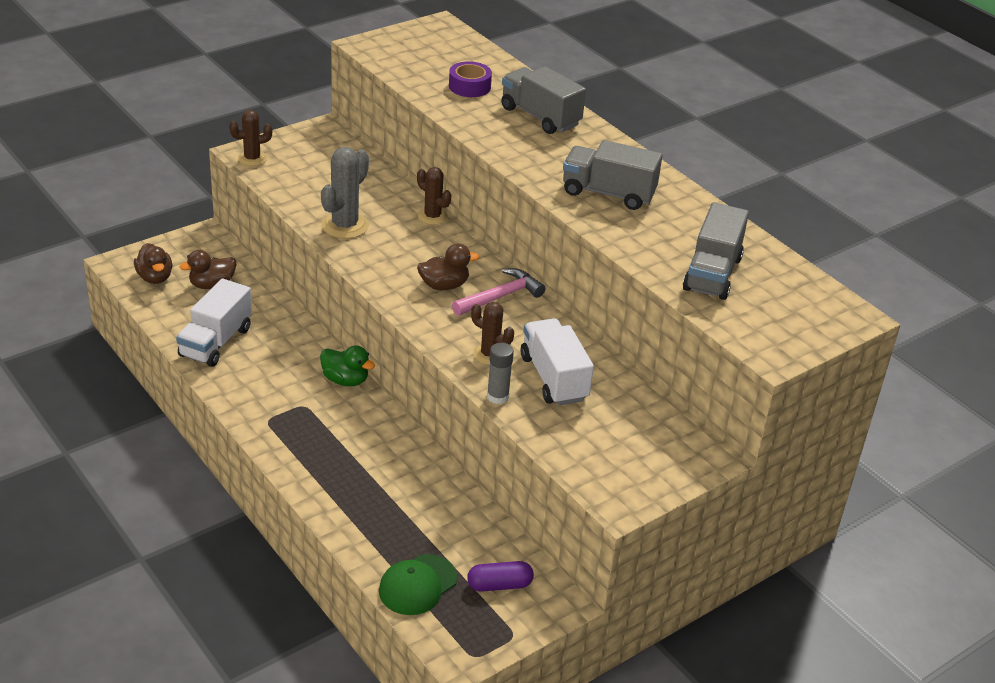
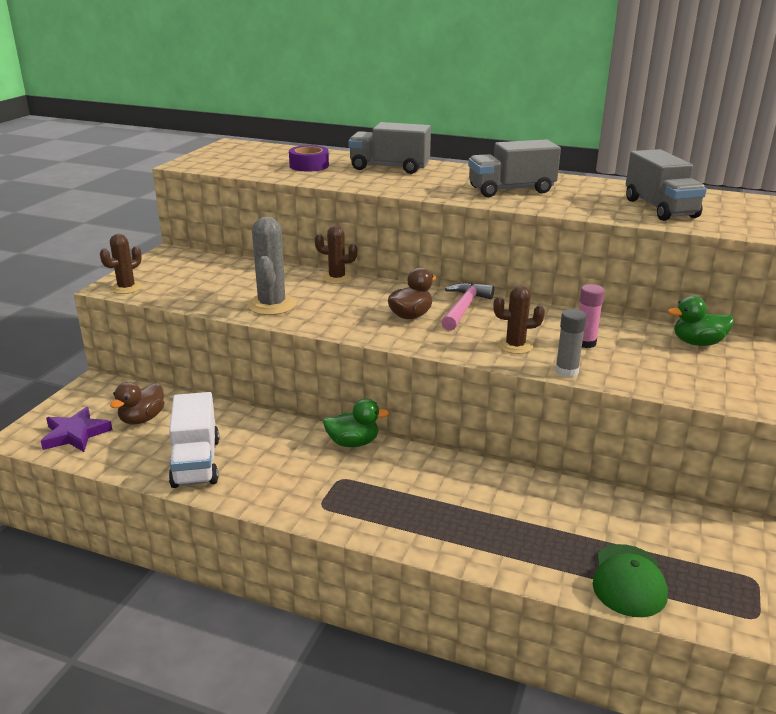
camera: 30 degrees left, 10 degrees down
(155, 277) = (75, 434): brown duck -> purple star
(499, 585) = (686, 543): purple capsule -> none
(554, 378) = (585, 343): white truck -> pink glue stick
(655, 423) = (697, 343): none -> green duck

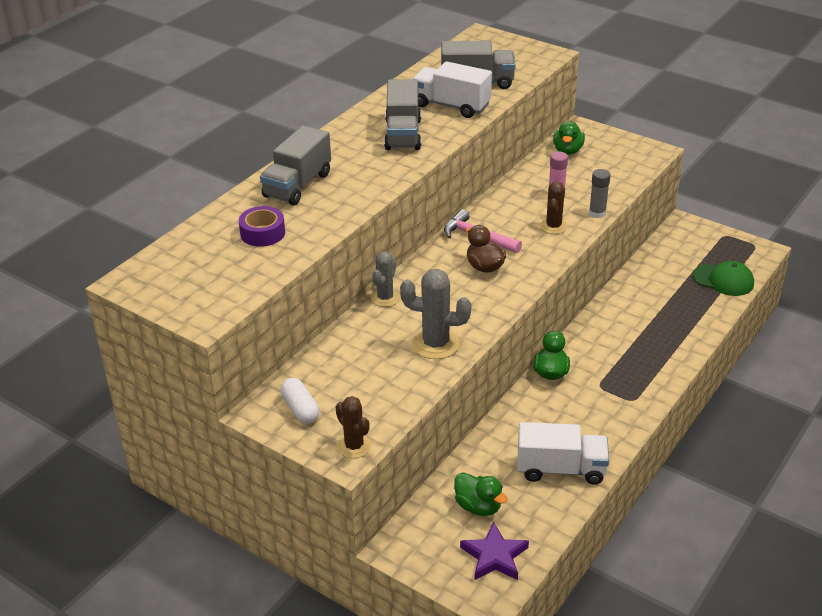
camera: 75 degrees left, 10 degrees up
(142, 419) = (478, 506): brown duck -> green duck
(174, 265) = (300, 409): none -> white capsule
(337, 278) = (385, 298): brown cactus -> grey cactus
(592, 202) = (451, 106): none -> white truck

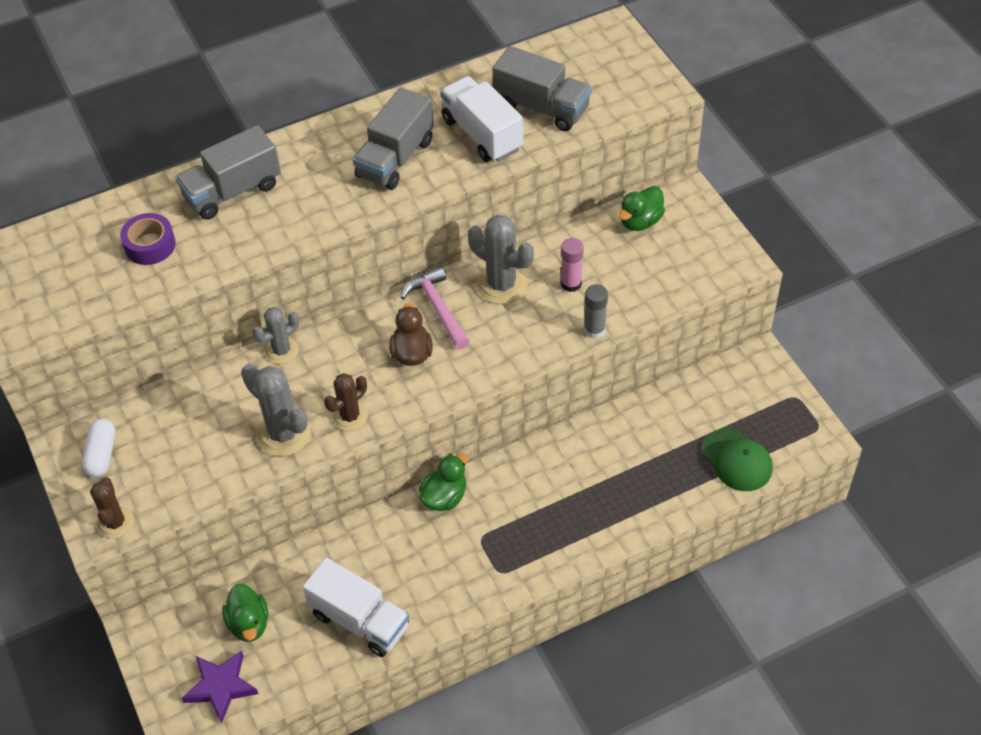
camera: 30 degrees right, 15 degrees up
(509, 210) = (501, 284): none -> grey cactus
(553, 226) = (530, 328): brown cactus -> brown cactus (350, 416)

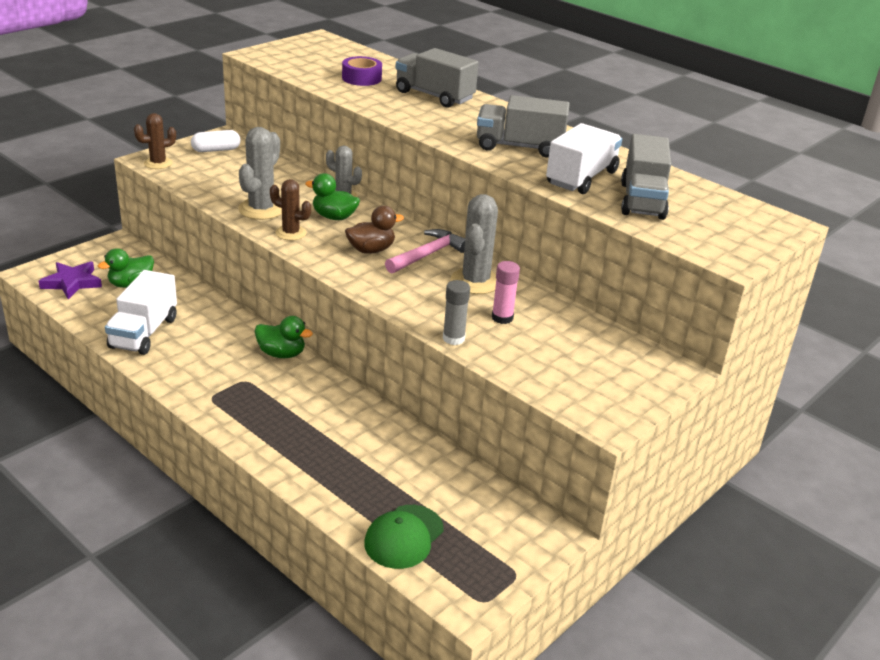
camera: 65 degrees right, 20 degrees down
(640, 221) = (612, 347): green duck -> green duck (334, 217)

